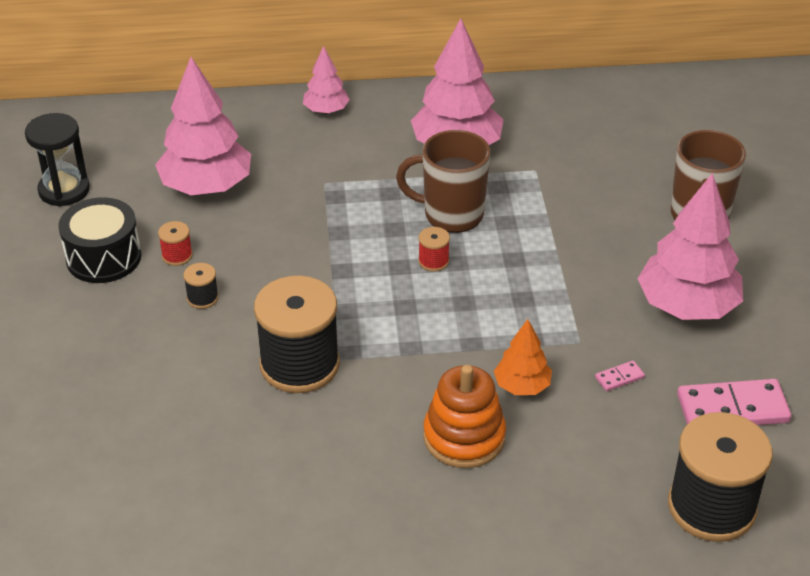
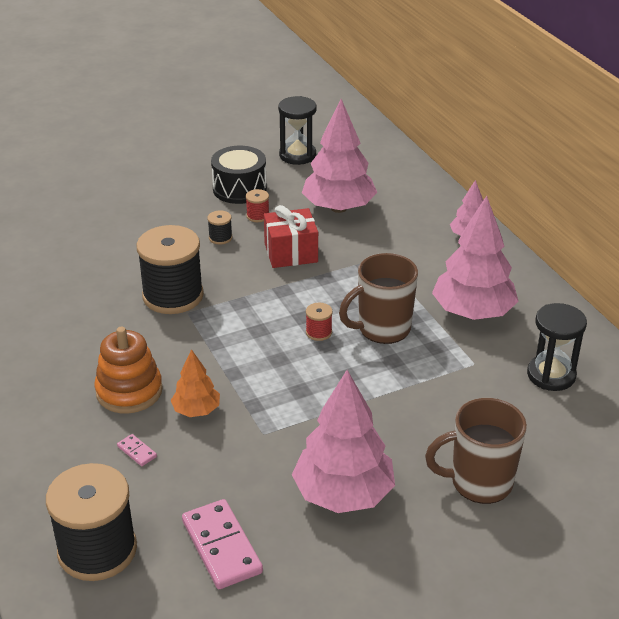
camera: 70 degrees right, 5 degrees down
(273, 246) = (291, 253): none -> red gift
(451, 214) = (382, 329): brown mug -> brown mug turned 105 degrees counterclockwise
(573, 129) = (551, 375): none -> black hourglass
(619, 377) = (230, 466): pink domino -> pink domino (137, 451)

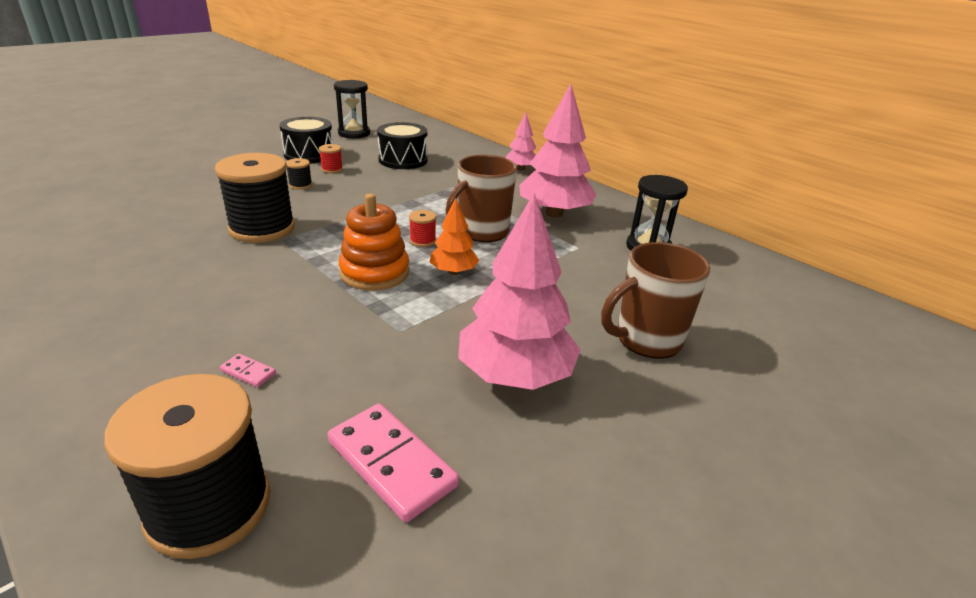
camera: 20 degrees left, 5 degrees down
(129, 391) = (227, 313): orange stacking toy -> orange stacking toy (374, 272)
(196, 410) = (314, 320): orange tree -> orange tree (453, 272)
(291, 253) = (372, 190): red gift -> none
(338, 208) = (403, 160): pink tree -> black drum

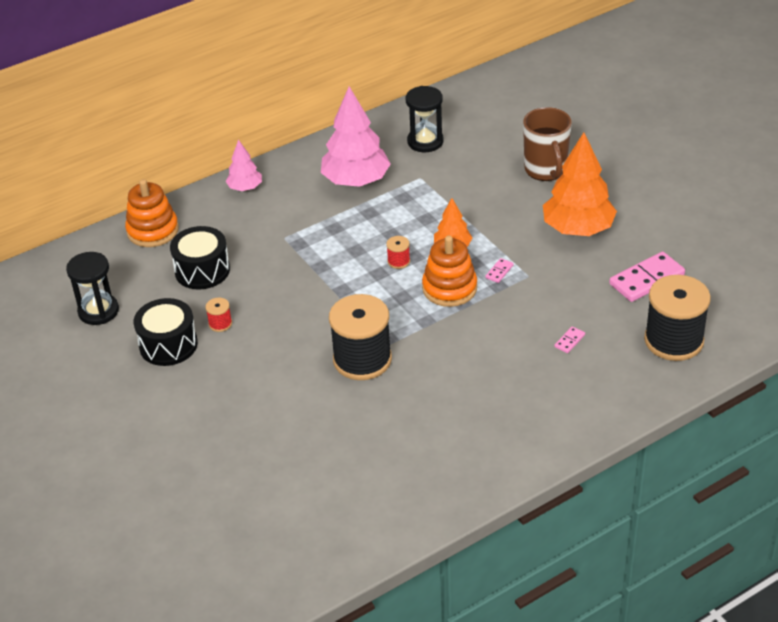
camera: 75 degrees left, 10 degrees up
(300, 185) = (262, 344): black spool -> none
(407, 306) = (499, 272): none -> pink domino
(452, 143) = (152, 231): none -> orange stacking toy
(482, 232) = (387, 227): brown mug -> none
(515, 375) = (578, 229): pink tree -> orange tree

